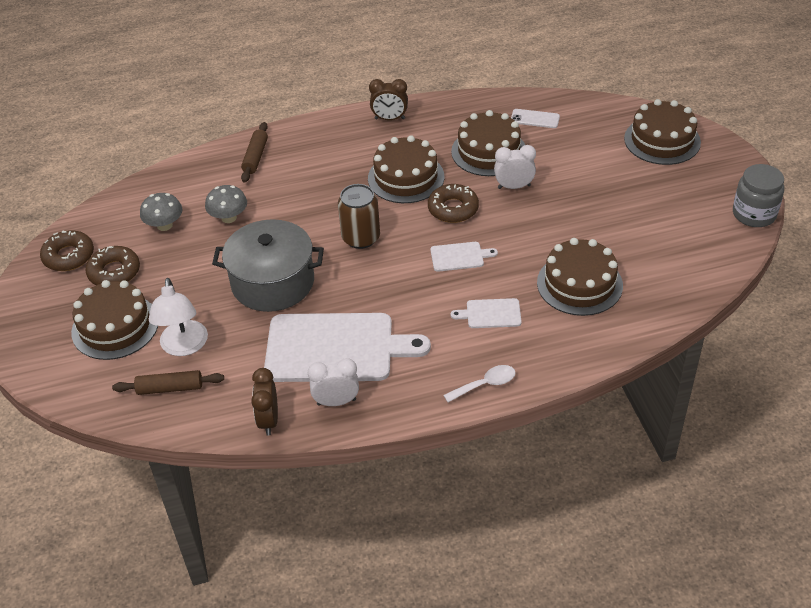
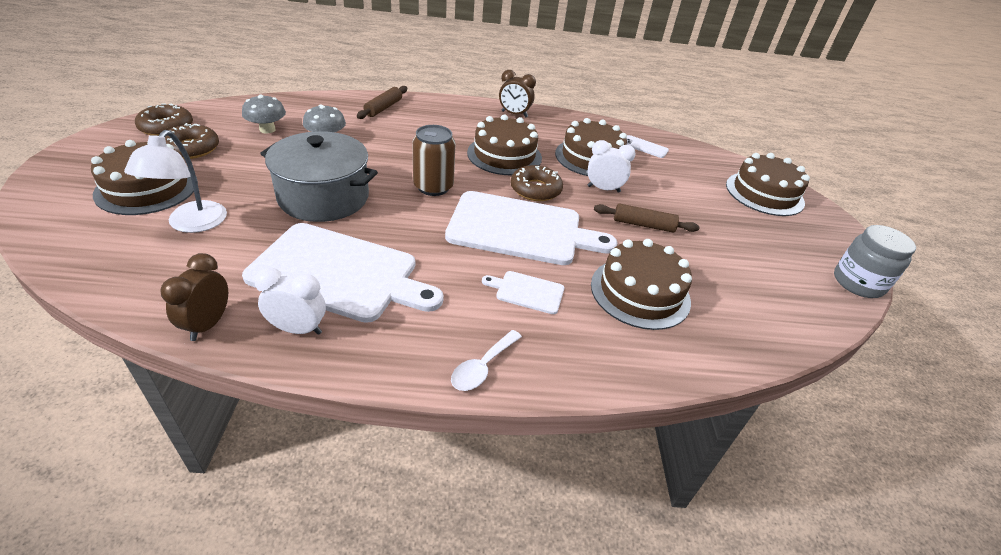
camera: 10 degrees right, 5 degrees down
(170, 388) = (140, 257): brown rolling pin -> brown rolling pin (643, 225)
(459, 257) = (521, 229): white cutting board -> white cutting board, size x2.30
(485, 384) = (482, 367): white spoon -> white spoon turned 135 degrees clockwise

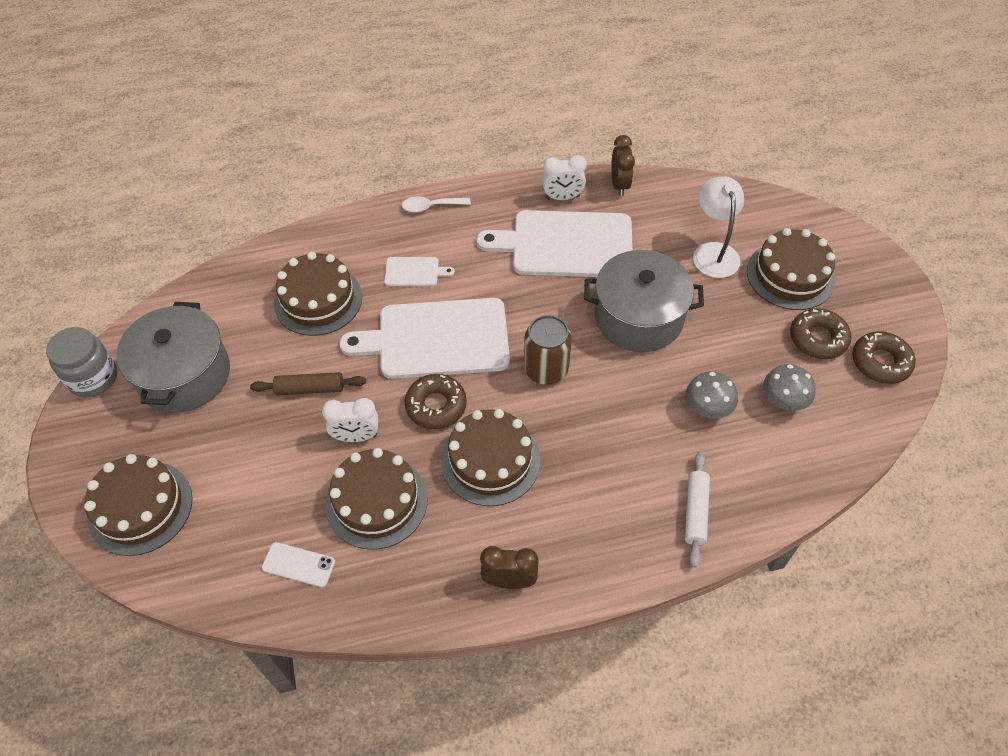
camera: 170 degrees right, 15 degrees up
(383, 108) = (695, 511): brown rolling pin -> white rolling pin
(482, 367) = (431, 206): white spoon -> white spoon turned 120 degrees counterclockwise
(766, 263) = (184, 375): none -> grey pot

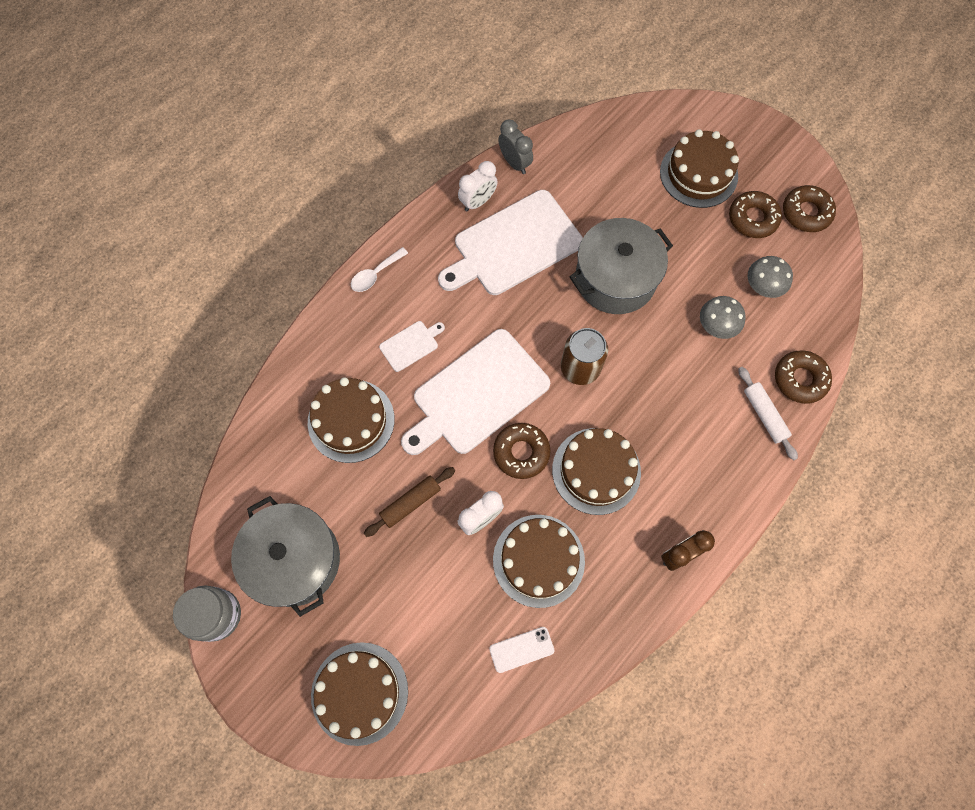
camera: 35 degrees left, 15 degrees up
(619, 185) = (515, 163): brown clock -> grey clock
(713, 252) = (630, 185): white lamp -> none
(759, 502) = (800, 379): none -> brown donut

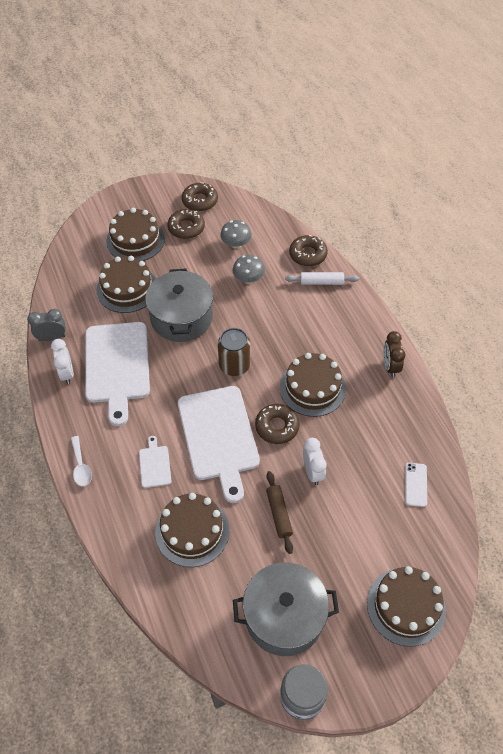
camera: 65 degrees left, 15 degrees down
(538, 560) = (359, 448): brown cake -> brown cake (127, 289)

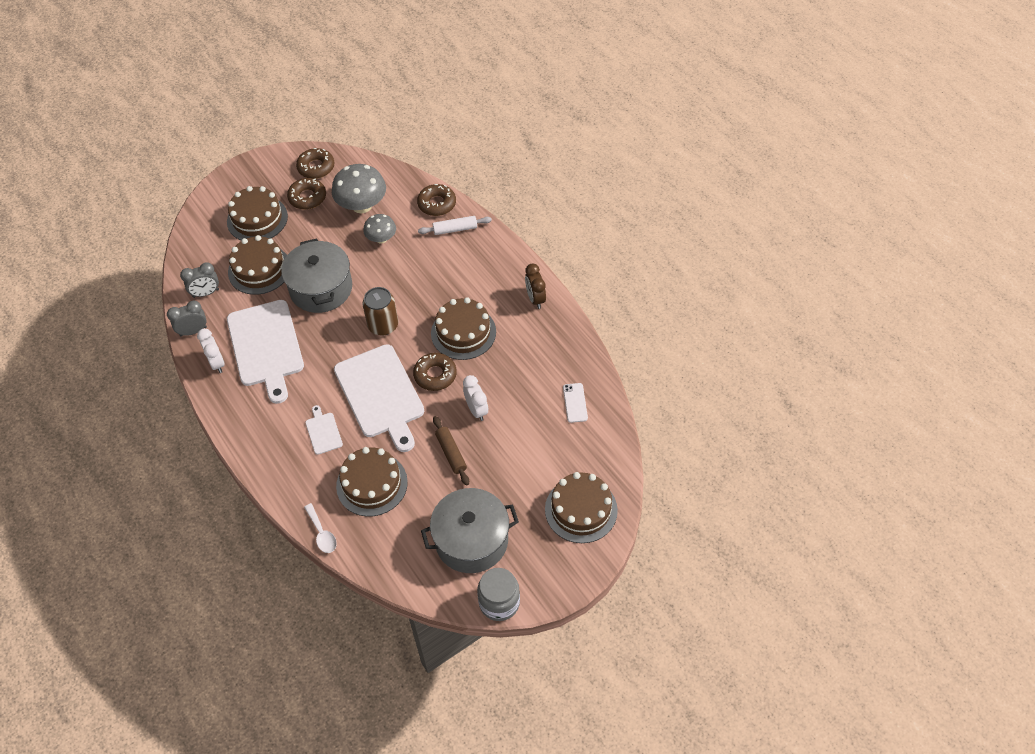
camera: 10 degrees left, 0 degrees up
(72, 303) = (206, 293): none -> grey clock
(81, 466) = (251, 447): white spoon -> white spoon (322, 533)
(236, 244) = (362, 205): grey mushroom -> grey mushroom, size x1.69

